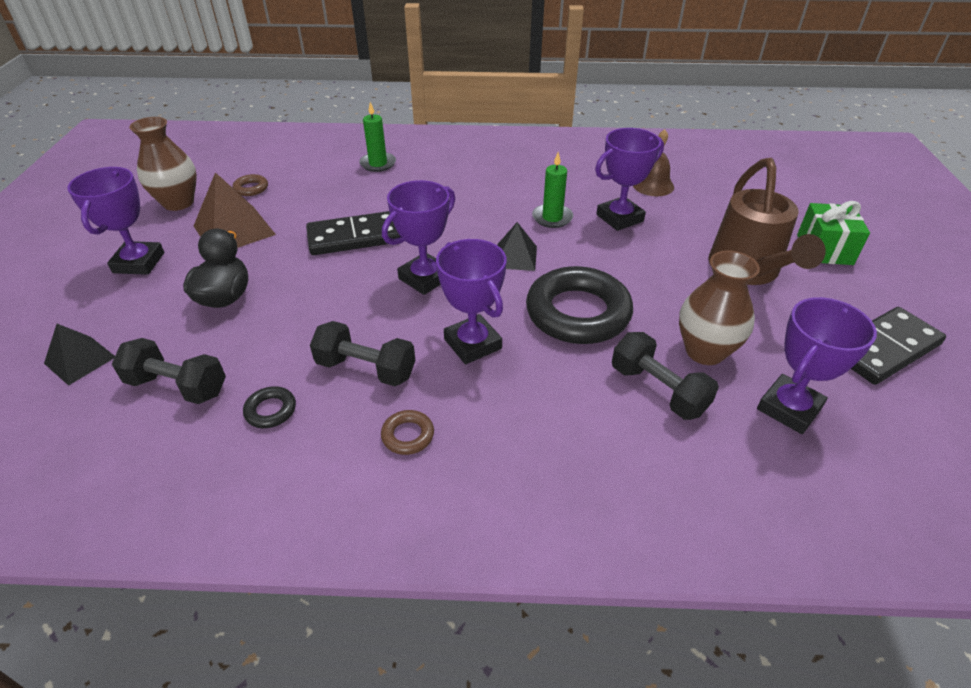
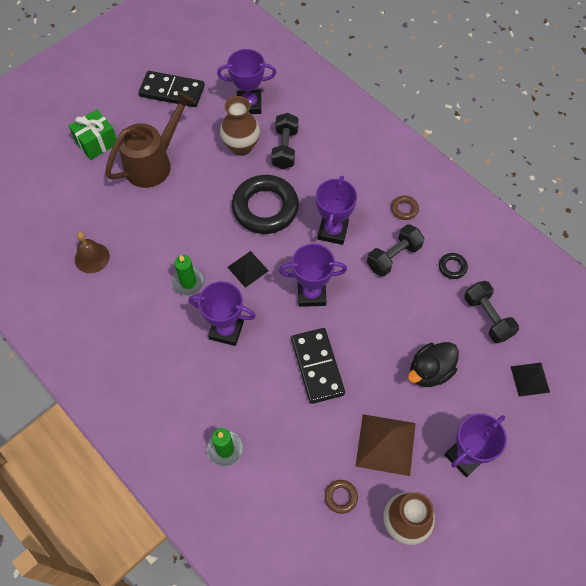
camera: 135 degrees left, 20 degrees up
(354, 237) = (317, 366): black domino -> black domino turned 45 degrees clockwise
(366, 369) = (393, 257): black dumbbell -> black dumbbell turned 75 degrees clockwise
(619, 218) = (153, 249): purple trophy -> purple trophy (226, 330)

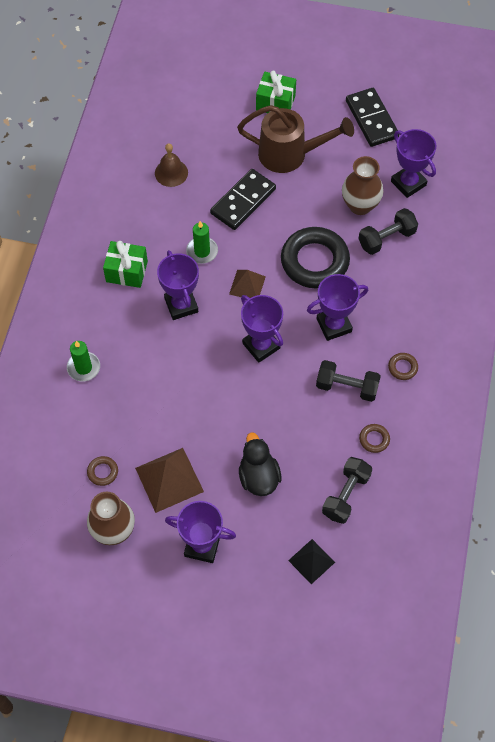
camera: 55 degrees right, 0 degrees up
(158, 353) = (127, 271): none -> green gift
(247, 269) = (247, 285): black pyramid -> brown pyramid
(317, 366) = (199, 390): black domino -> black domino (243, 201)
(430, 371) = (258, 477): black duck -> black duck turned 60 degrees clockwise
(452, 267) = (374, 439): black ring -> brown ring

